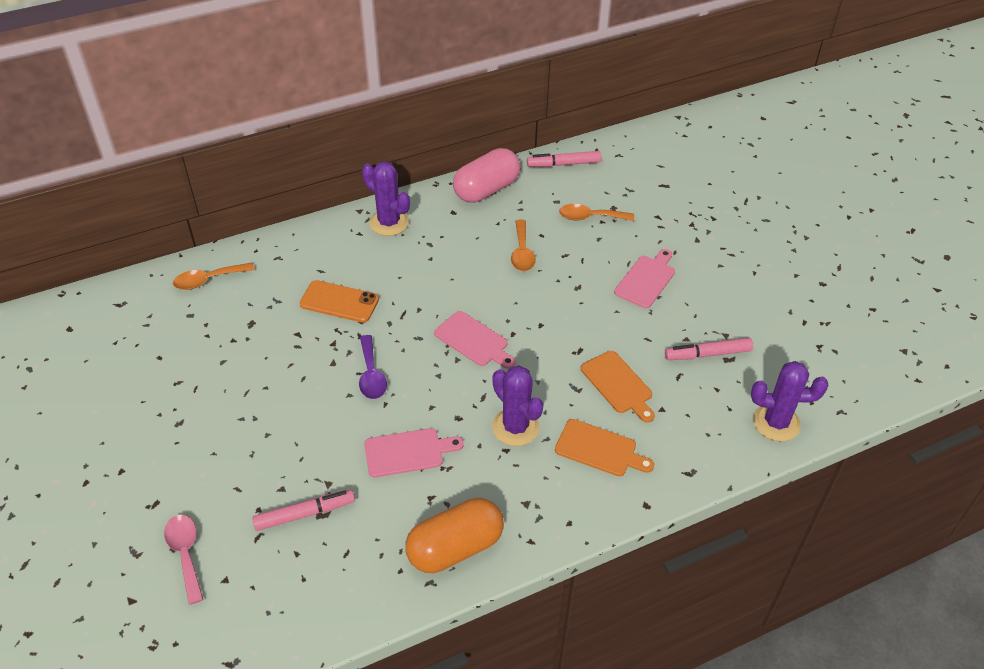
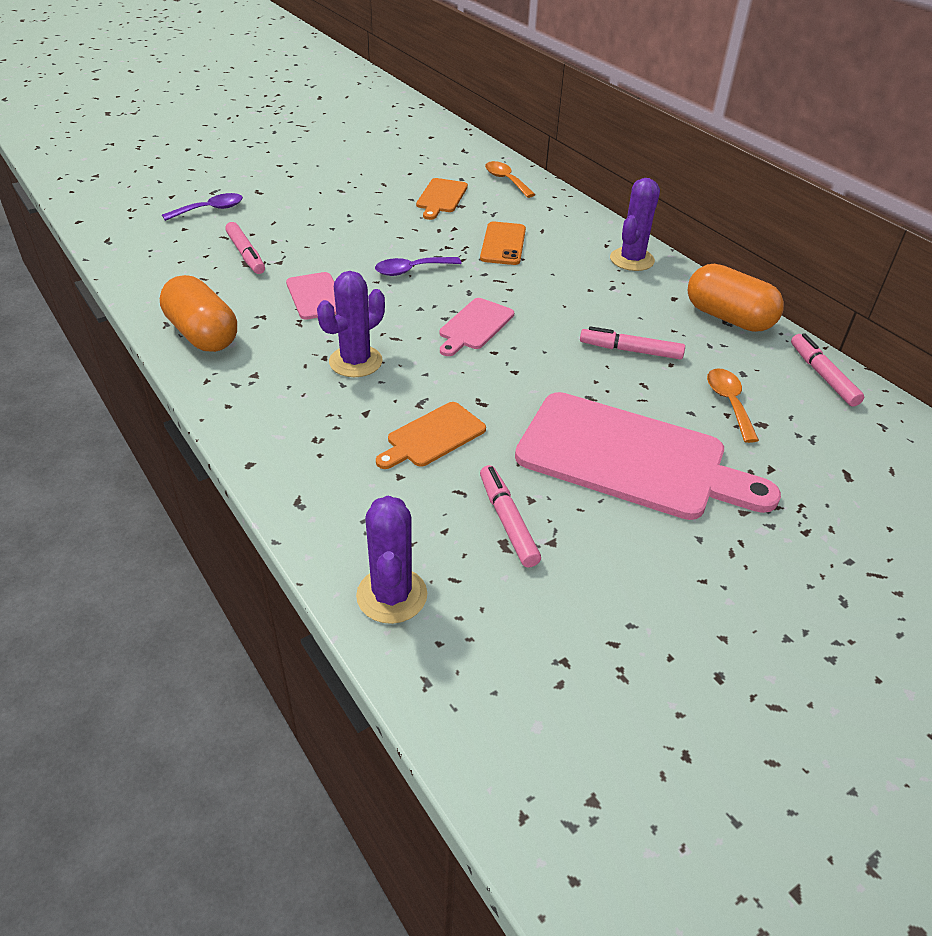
camera: 80 degrees right, 5 degrees down
(185, 554) = (210, 210): pink spoon -> purple spoon
(486, 189) = (728, 318): pink capsule -> orange capsule
(522, 253) = (630, 351): orange spoon -> pink marker
(599, 449) = (329, 424): orange cutting board -> orange cutting board (441, 197)
(646, 280) = (631, 458): pink cutting board -> pink cutting board, size x2.08

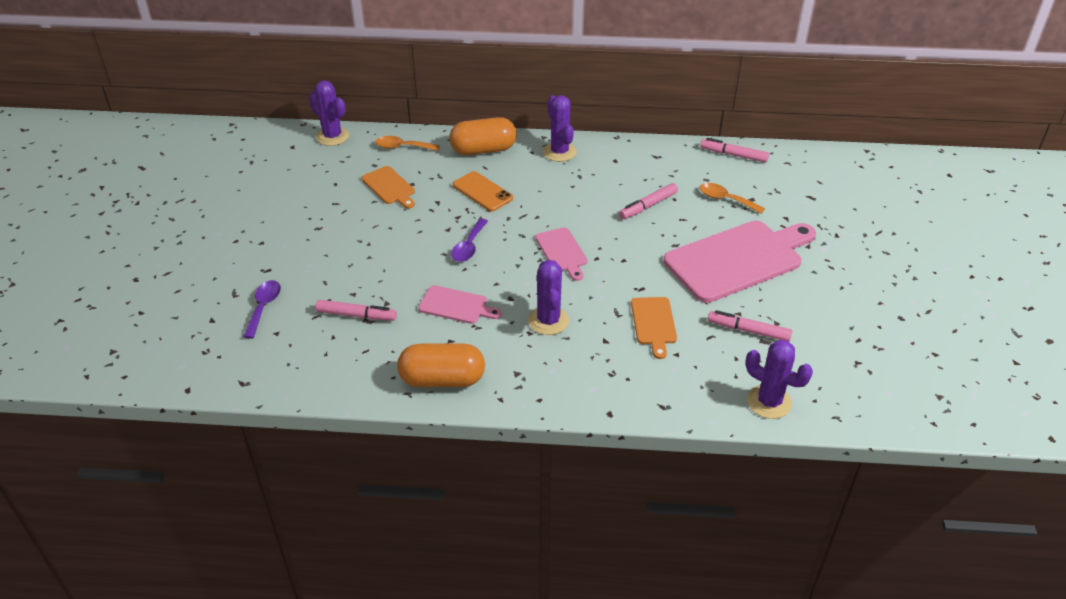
camera: 50 degrees left, 0 degrees up
(470, 146) = (332, 136): none -> purple cactus
(728, 318) = (654, 153): orange capsule -> orange capsule (483, 150)

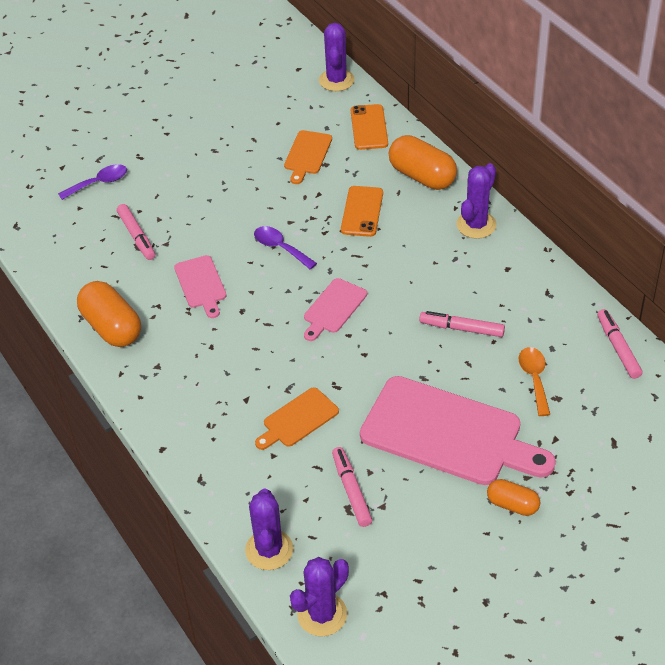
camera: 55 degrees right, 5 degrees up
(402, 147) = (369, 127): orange spoon -> orange phone
(469, 247) = (280, 248): purple spoon -> purple spoon turned 60 degrees clockwise
(548, 321) = (236, 350): purple cactus -> purple cactus (322, 614)
(827, 264) = (512, 505): none -> orange capsule

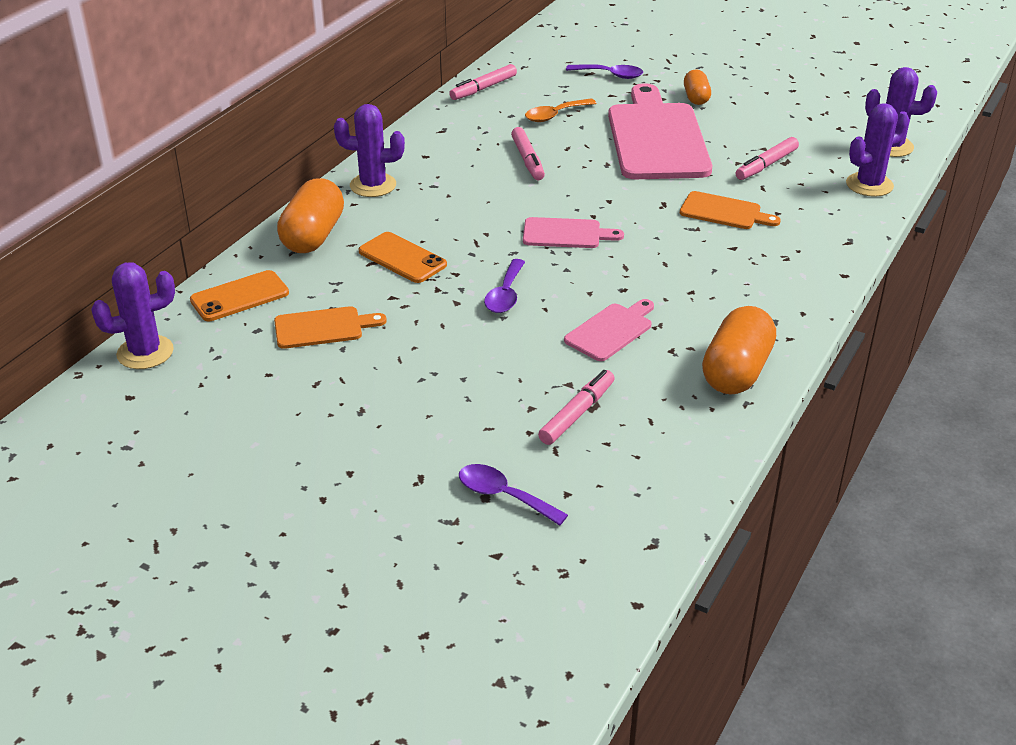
camera: 120 degrees left, 10 degrees down
(362, 211) = (402, 258): orange phone -> orange phone turned 60 degrees clockwise
(600, 457) = (610, 75): none -> purple spoon

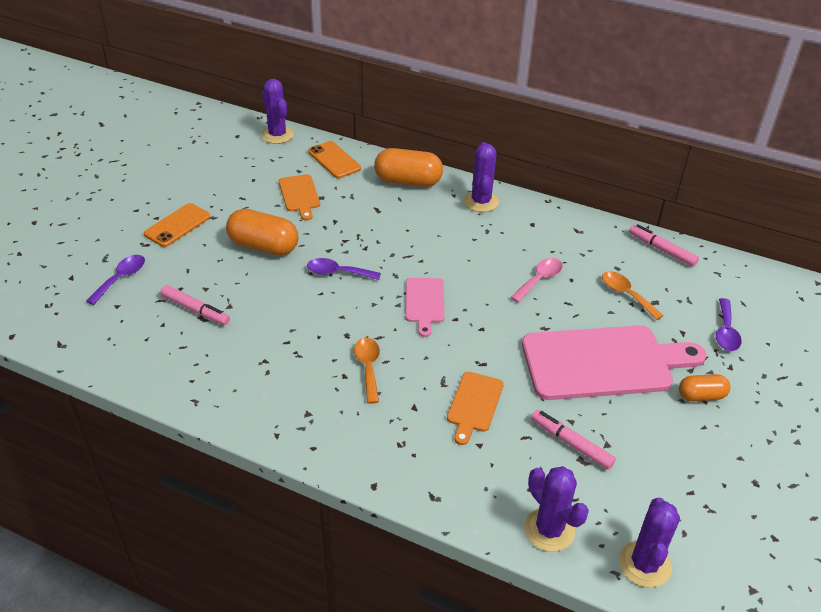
camera: 85 degrees right, 5 degrees up
(402, 258) = (383, 222): orange phone -> orange phone (177, 225)
(528, 160) = (539, 279): pink marker -> pink spoon
(611, 330) = (291, 328): pink cutting board -> none
(676, 275) = (368, 367): none -> orange spoon
(736, 371) = (234, 397): orange capsule -> orange capsule (263, 246)

